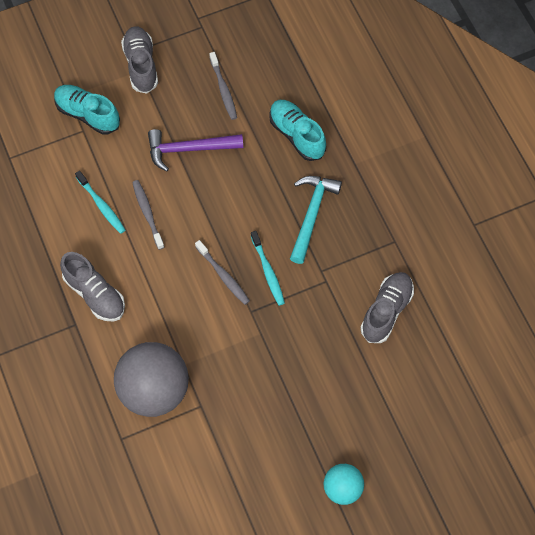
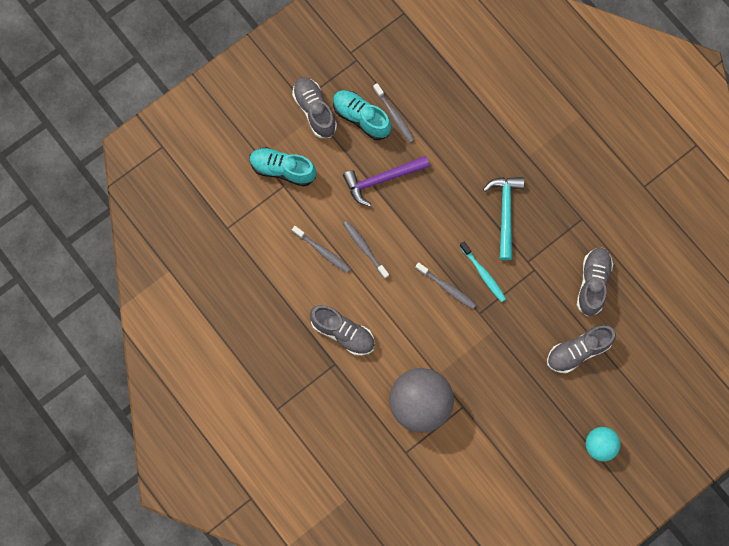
camera: 15 degrees left, 10 degrees up
(101, 205) = (322, 251): turquoise toothbrush -> grey toothbrush
(297, 135) = (471, 142): turquoise shoe -> turquoise shoe (361, 118)
(348, 379) = (578, 351): none -> grey shoe

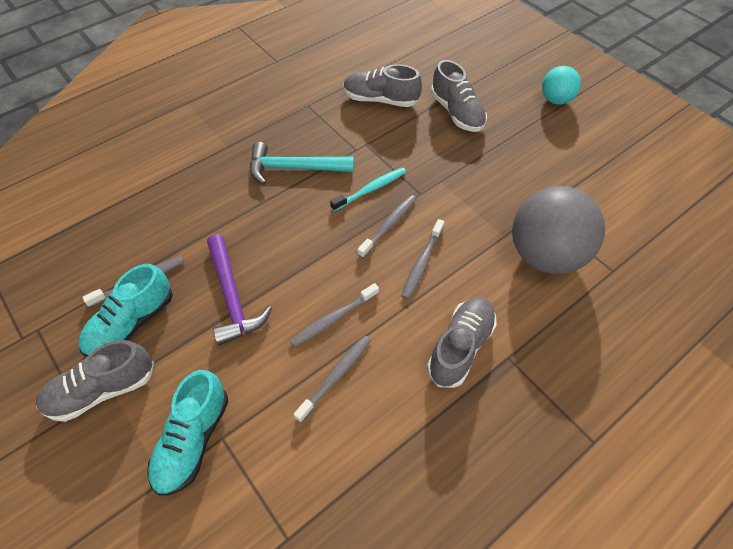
camera: 90 degrees left, 20 degrees down
(411, 311) = (422, 263): none -> grey toothbrush

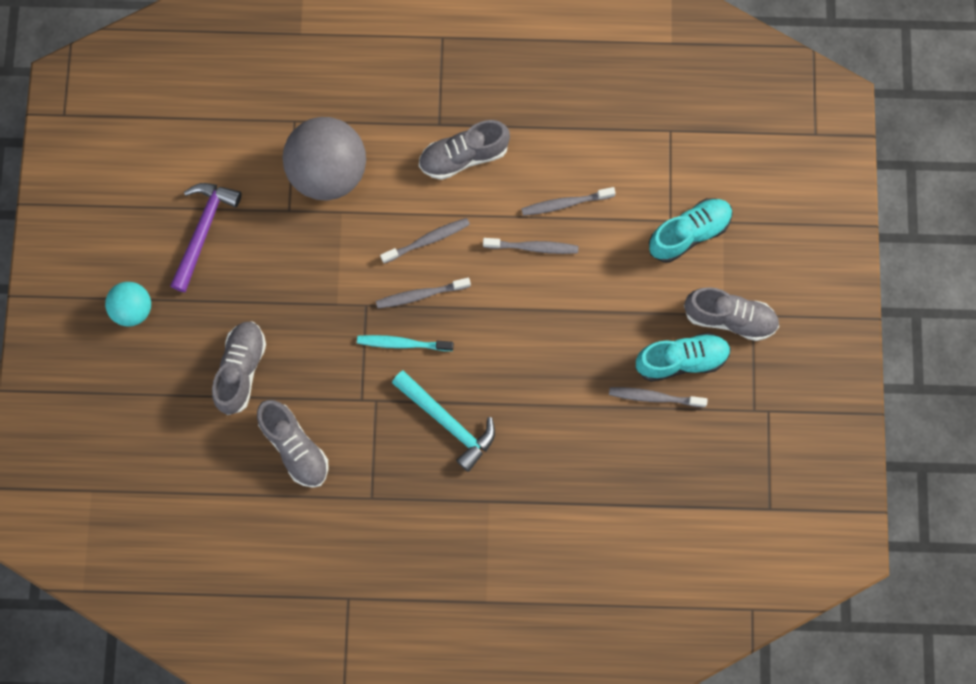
camera: 140 degrees left, 20 degrees up
(232, 297) = (592, 325): purple hammer -> purple hammer (203, 231)

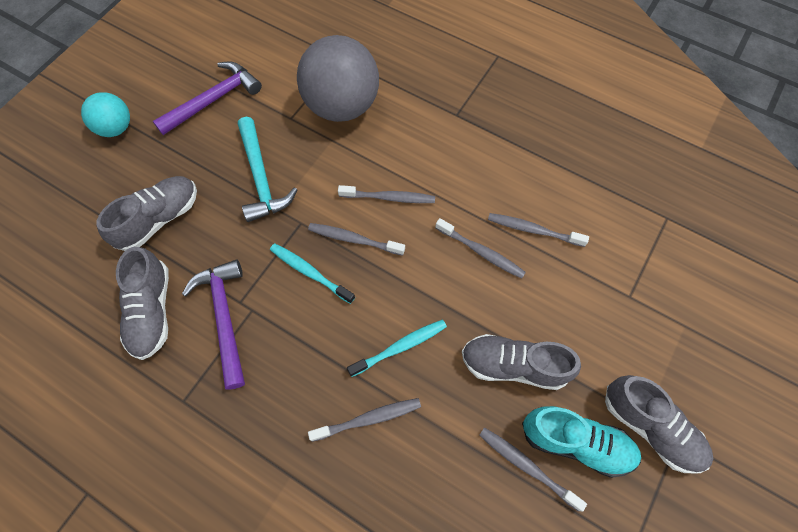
camera: 30 degrees right, 10 degrees down
(358, 419) = (224, 317): none -> purple hammer
(447, 422) = (303, 369): turquoise hammer -> turquoise hammer (261, 178)
(463, 156) = (462, 148): grey shoe -> grey shoe (513, 365)
(512, 363) = (400, 347): none -> turquoise toothbrush
(521, 430) = (368, 419): none -> grey toothbrush
(689, 233) = (644, 318): turquoise shoe -> none

